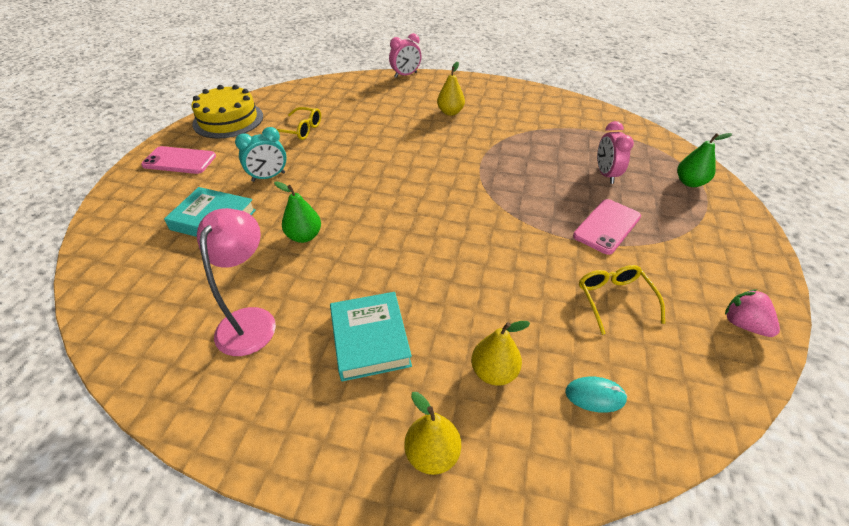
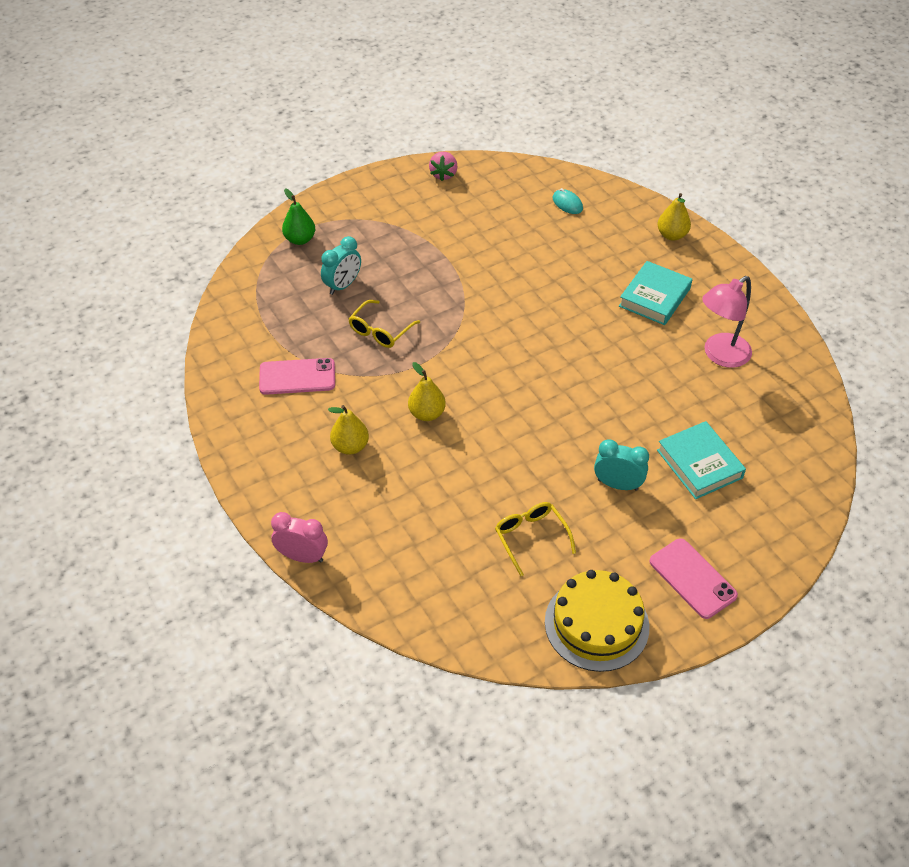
camera: 135 degrees left, 5 degrees up
(304, 236) = (636, 395): green pear -> none
(494, 372) = (604, 241): yellow pear -> yellow pear (427, 413)
(606, 174) = (343, 285): pink clock -> turquoise clock
(607, 226) = (416, 256): pink phone -> pink phone (297, 377)
(614, 299) = (488, 224): yellow glasses -> yellow glasses (380, 331)

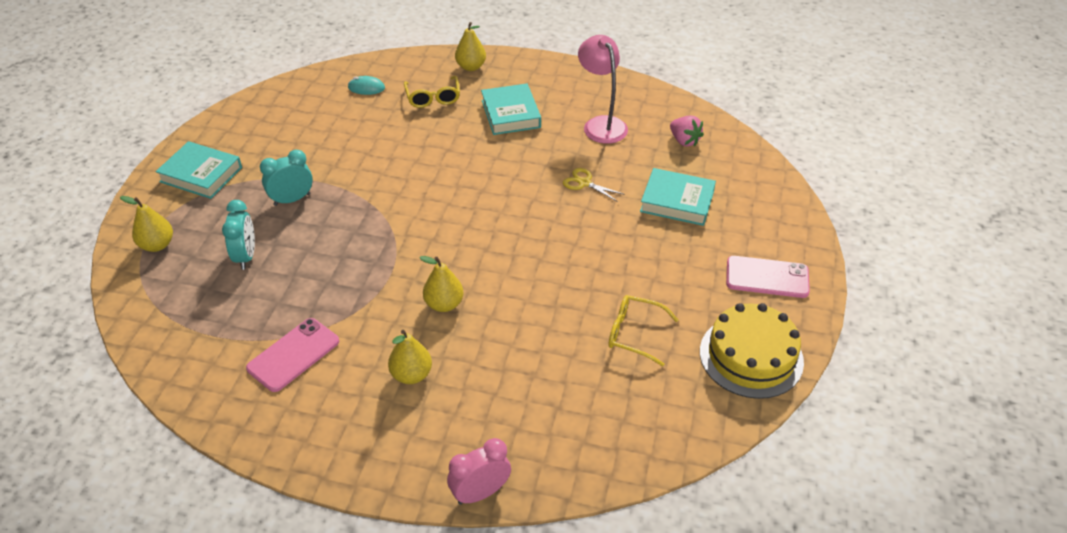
camera: 45 degrees left, 5 degrees down
(300, 239) = (157, 245): green pear -> yellow pear
(379, 203) = (201, 174): none -> turquoise book
(380, 331) = (325, 269): yellow glasses -> yellow glasses (433, 98)
(443, 174) = (234, 122): pink strawberry -> pink strawberry (684, 141)
(617, 484) = (644, 253): turquoise clock -> turquoise clock (292, 199)
(642, 395) = (584, 183): none -> yellow scissors
(720, 355) = (601, 124): pink lamp -> pink lamp turned 150 degrees clockwise

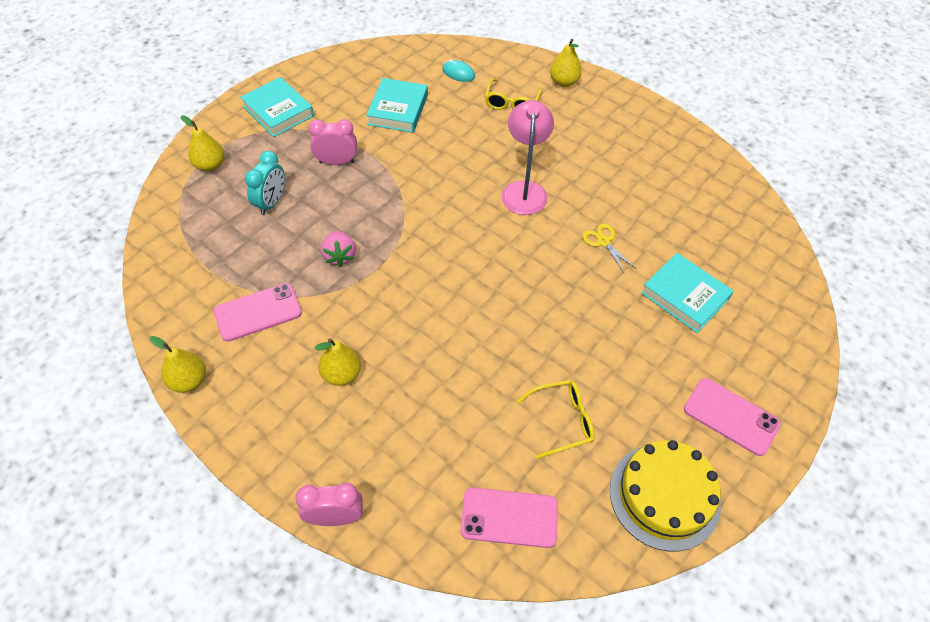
camera: 25 degrees right, 10 degrees up
(292, 199) = (337, 162): turquoise clock -> pink clock
(444, 304) = (407, 316): yellow pear -> yellow pear (189, 380)
(511, 114) = (574, 143): turquoise book -> turquoise book (398, 110)
(601, 124) = (655, 185): pink lamp -> pink lamp (524, 190)
(634, 334) = (562, 421): yellow glasses -> yellow glasses turned 120 degrees clockwise
(635, 426) = (509, 517): none -> pink phone
(684, 141) = (729, 232): pink strawberry -> pink strawberry (339, 256)

